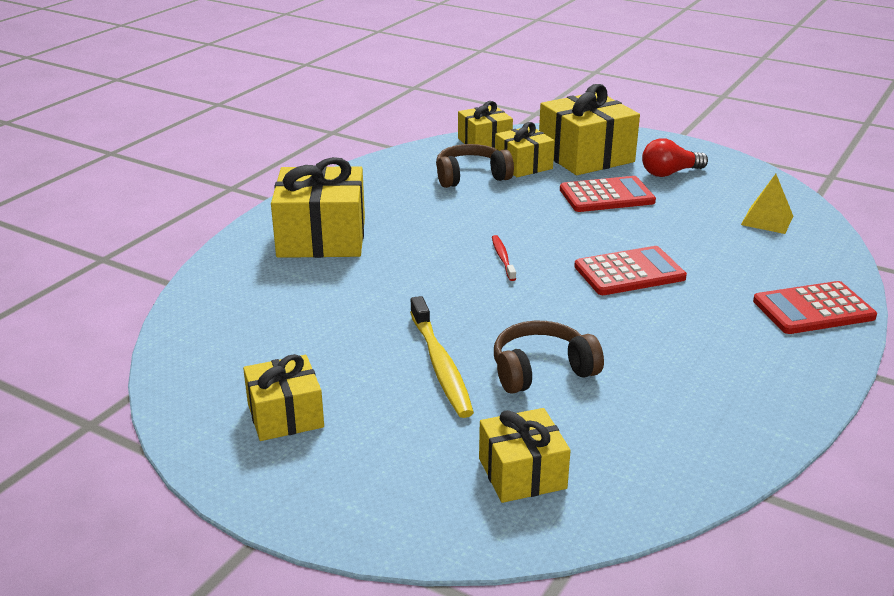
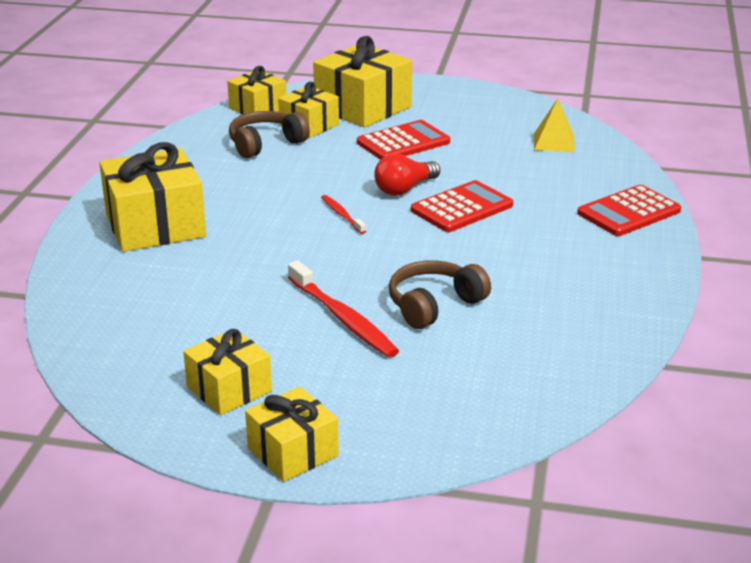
camera: 20 degrees left, 0 degrees up
(440, 365) = (343, 318): yellow toothbrush -> red toothbrush
(522, 473) = (466, 390): yellow gift -> yellow gift (292, 452)
(670, 173) = (448, 113): red light bulb -> red light bulb (404, 189)

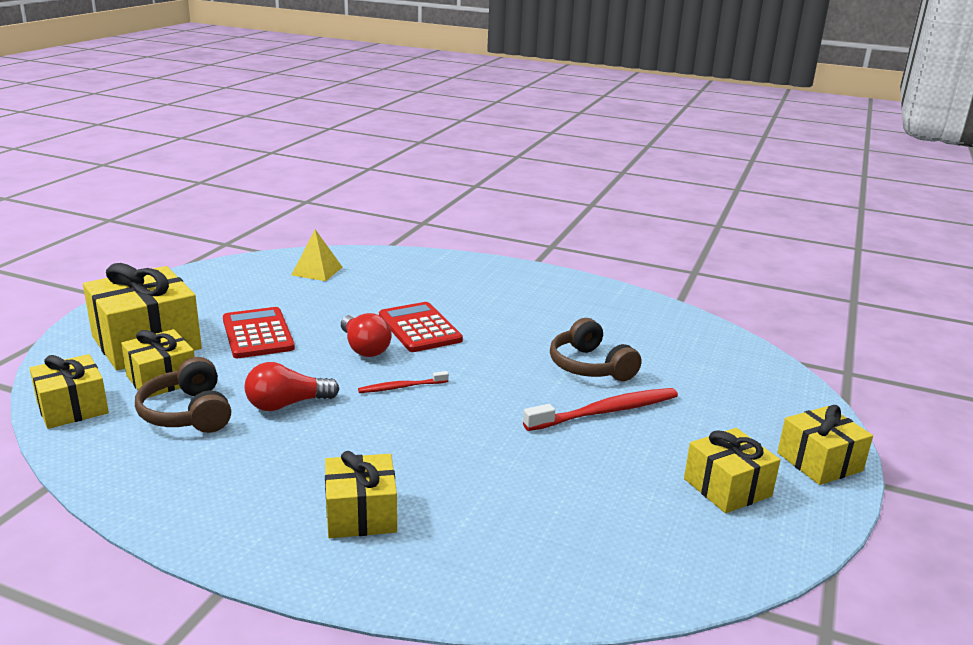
camera: 80 degrees left, 5 degrees down
(155, 225) = (361, 514): yellow gift -> yellow gift, size x0.60
(292, 175) = (287, 404): none -> red light bulb
(628, 212) = (462, 269): red calculator -> none

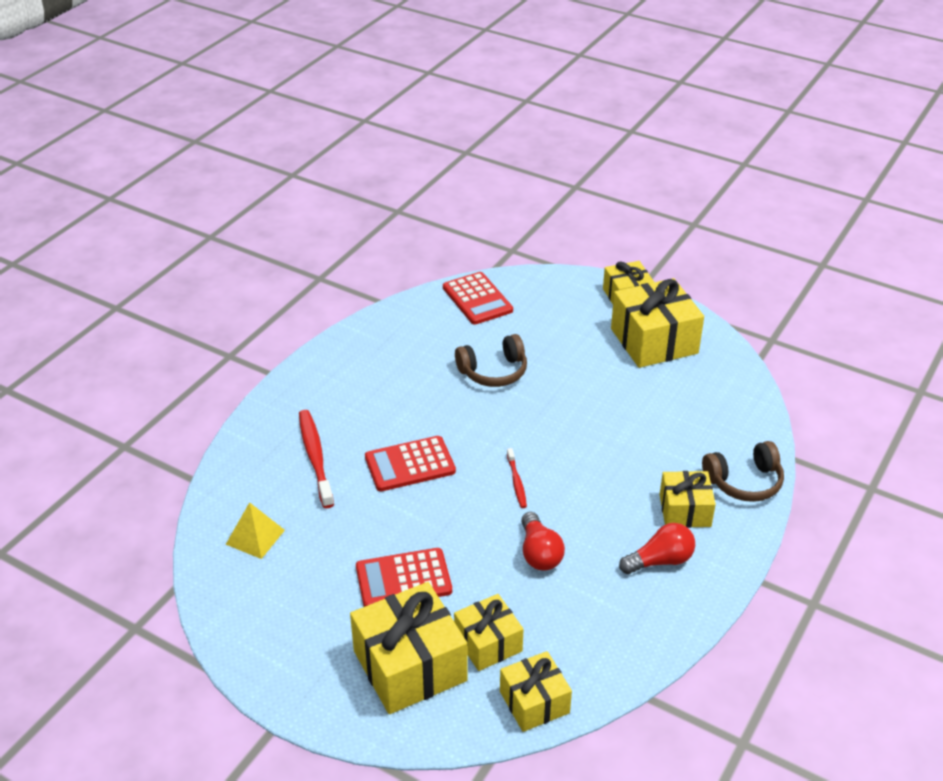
camera: 80 degrees left, 15 degrees up
(187, 413) = (549, 617): brown headphones -> brown headphones (744, 482)
(364, 348) = (444, 503): red light bulb -> red light bulb (660, 561)
(605, 412) = (562, 376): red toothbrush -> red toothbrush (315, 457)
(721, 351) = (477, 299): none -> red calculator
(727, 487) = (654, 341): yellow gift -> yellow gift, size x1.67

